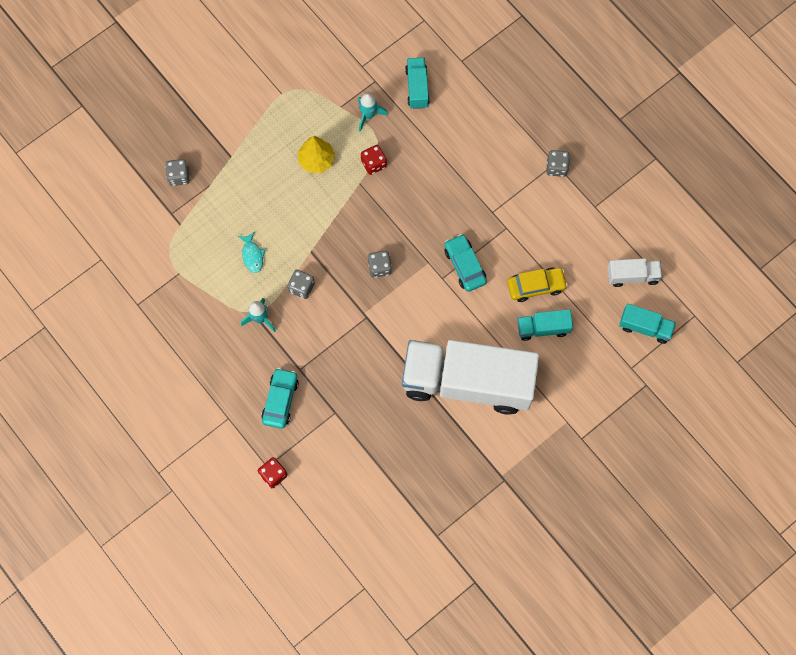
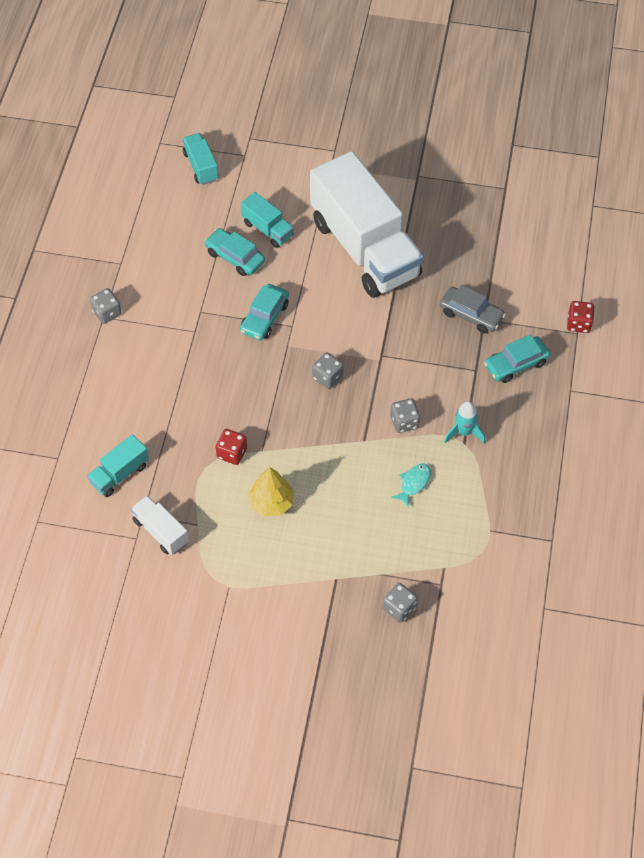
camera: 130 degrees left, 15 degrees down
(346, 406) = (471, 315): none -> grey car
(368, 115) = (185, 493): turquoise rocket -> none
(536, 286) = (235, 257): yellow car -> turquoise car
(632, 276) = (162, 200): white truck -> white truck (161, 531)

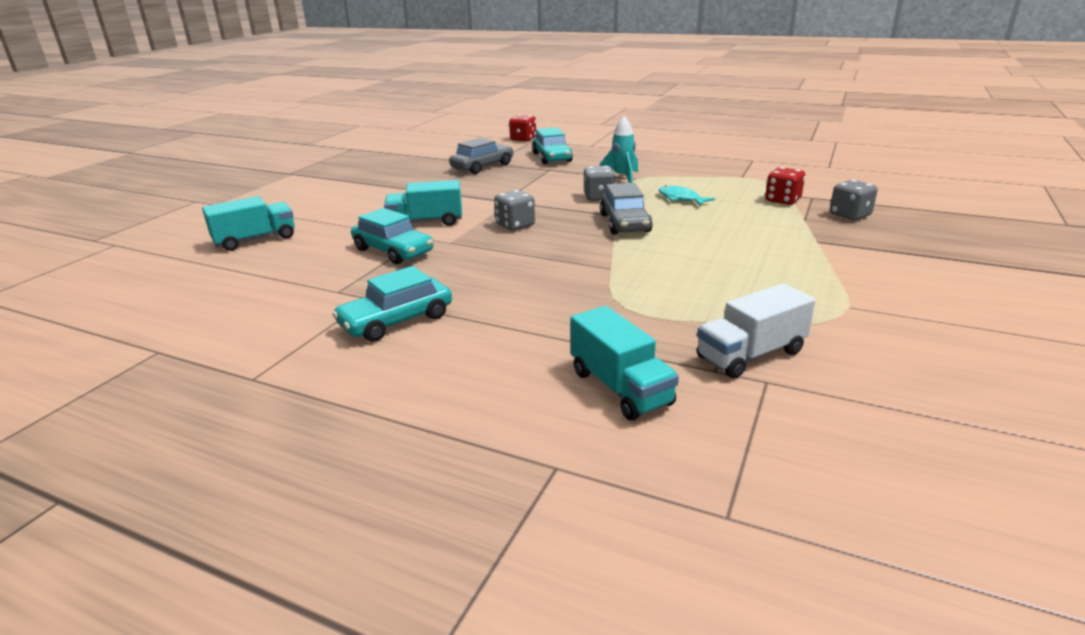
camera: 75 degrees left, 30 degrees down
(107, 313) = (247, 374): grey dice -> none
(201, 166) = (80, 272): turquoise truck -> turquoise truck (426, 222)
(232, 453) = (608, 287): red dice -> red dice (782, 200)
(235, 257) = (272, 261): turquoise car -> turquoise car (396, 320)
(271, 502) = (699, 267): yellow tree -> none
(346, 449) = (624, 223): none -> grey car
(365, 248) = (351, 197): white truck -> none

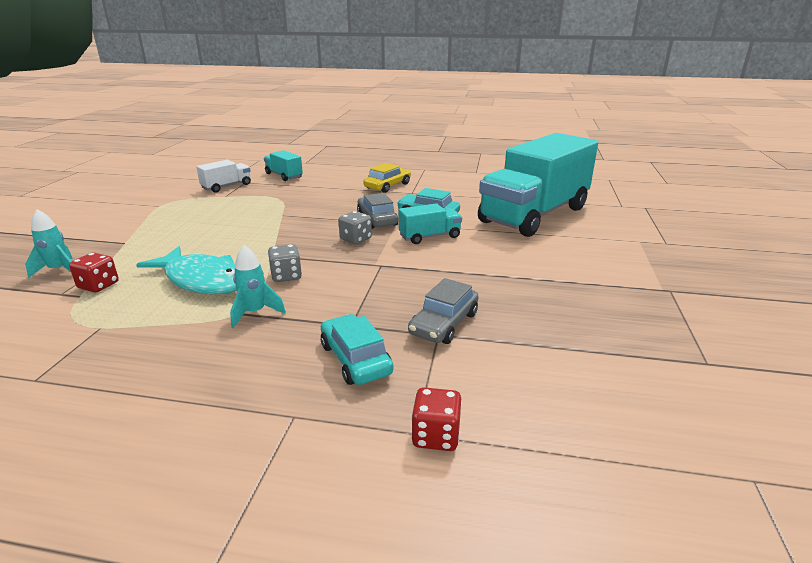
camera: 165 degrees right, 0 degrees up
(255, 240) = (534, 215): turquoise truck -> turquoise truck, size x2.42
(396, 320) = (388, 186): turquoise car -> yellow car
(624, 223) = (266, 247): grey car -> grey car (377, 219)
(680, 199) = (202, 280): turquoise fish -> turquoise fish, size x2.14
(850, 215) = (59, 270): grey dice -> turquoise rocket

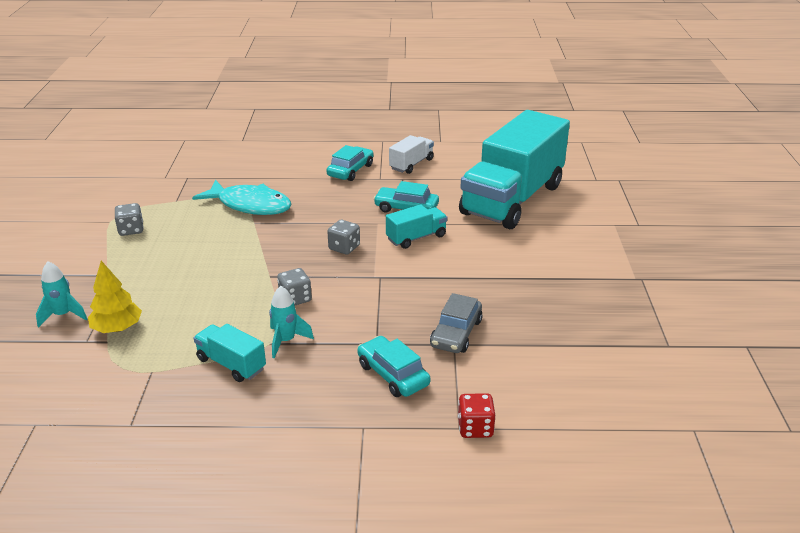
camera: 10 degrees left, 5 degrees up
(98, 285) = (117, 328): red dice -> yellow tree
(172, 212) = (131, 230): none -> grey dice
(202, 280) = (216, 311): turquoise fish -> turquoise fish (250, 205)
(227, 186) = (170, 186): white truck -> white truck (411, 164)
(284, 176) = (227, 164): turquoise truck -> turquoise truck (231, 364)
(377, 219) = (356, 220): grey car -> none
(388, 186) = (350, 170): yellow car -> turquoise car

